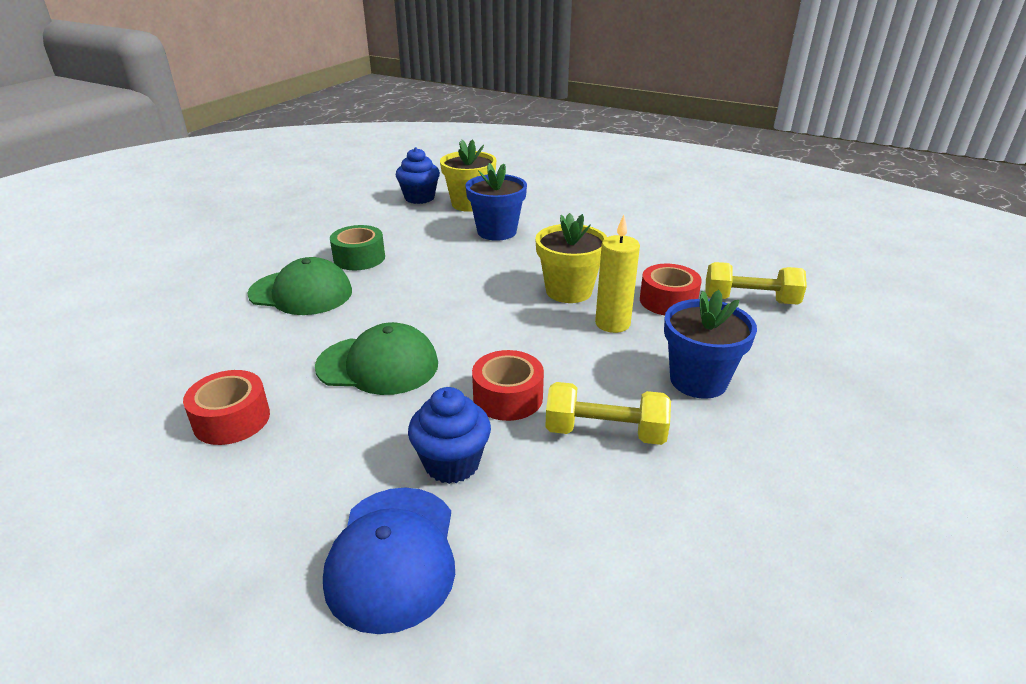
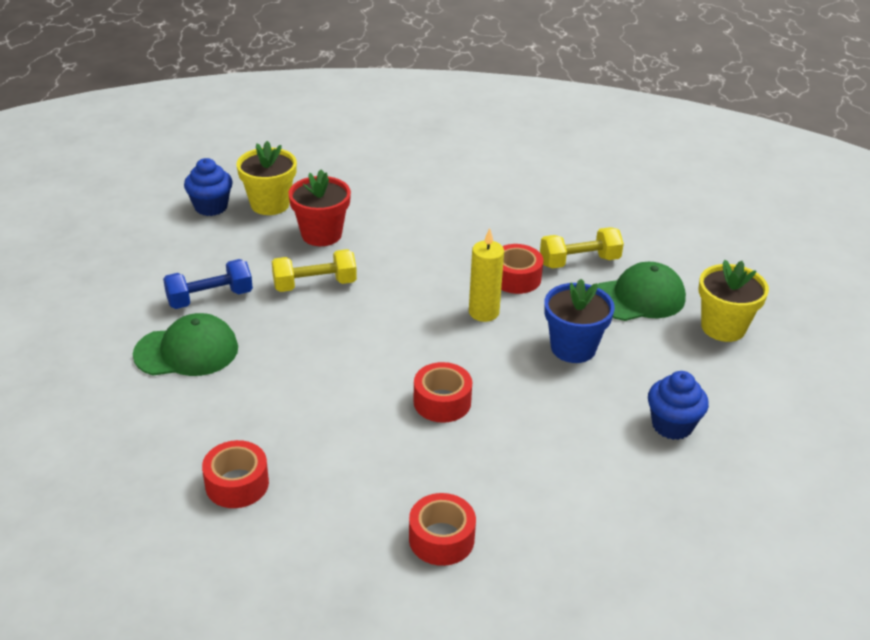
camera: 25 degrees left, 5 degrees up
(359, 258) = (210, 298): green tape -> blue dumbbell
(378, 365) = (318, 403): green cap -> green cap (639, 297)
(393, 556) = (441, 539): blue cap -> red tape
(452, 463) = (436, 465): blue cupcake -> blue cupcake (672, 425)
(497, 231) = (321, 234): blue flower pot -> red flower pot
(568, 291) = (429, 288): yellow flower pot -> yellow flower pot (723, 327)
(605, 432) = (529, 409): yellow dumbbell -> yellow dumbbell (315, 284)

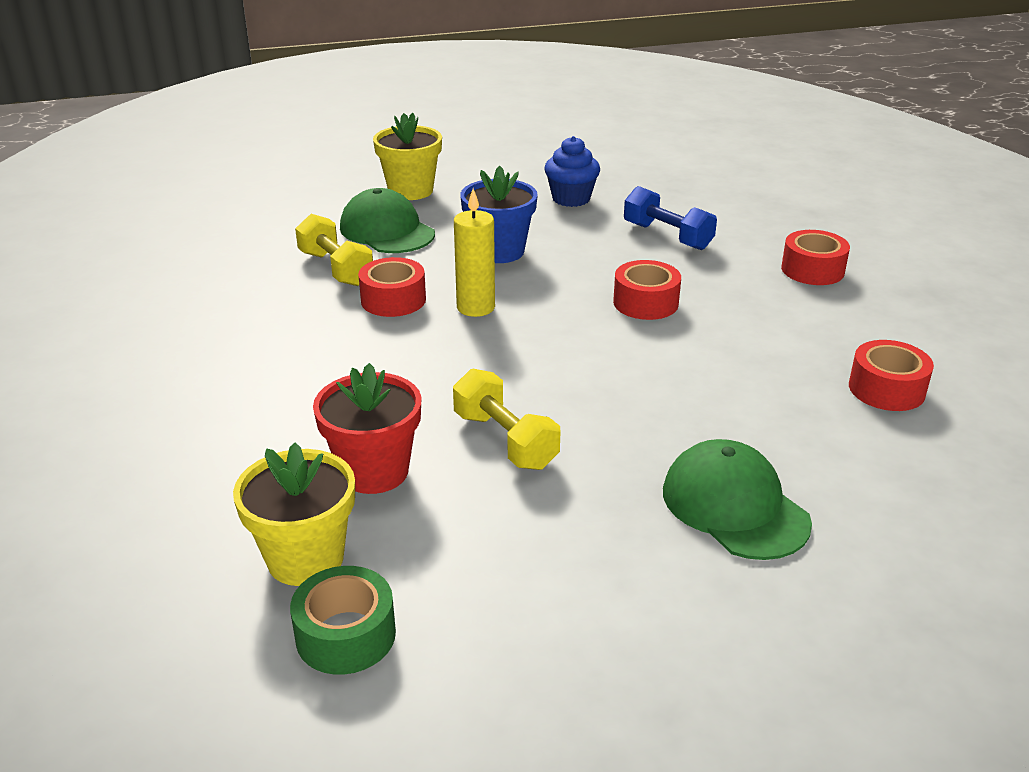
camera: 110 degrees left, 5 degrees down
(210, 298) = (607, 530): blue dumbbell -> blue dumbbell (667, 236)
(211, 207) = (346, 635): blue cupcake -> green tape

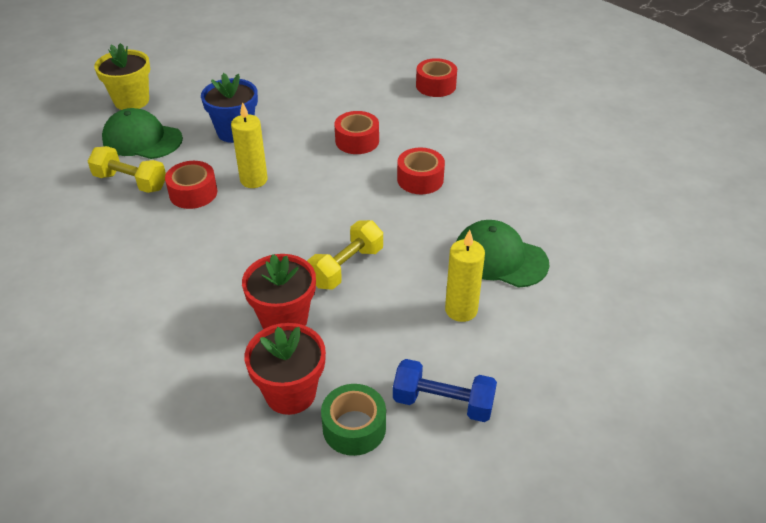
camera: 30 degrees left, 10 degrees up
(305, 558) = (290, 393): yellow flower pot -> red flower pot
(505, 440) = (346, 267): yellow dumbbell -> yellow dumbbell turned 75 degrees counterclockwise
(571, 199) = (251, 75): blue cupcake -> none
(619, 551) = (461, 310): none -> yellow candle
(667, 236) = (334, 87): blue dumbbell -> blue dumbbell (443, 403)
(886, 389) = (526, 154): red tape -> red tape (420, 179)

